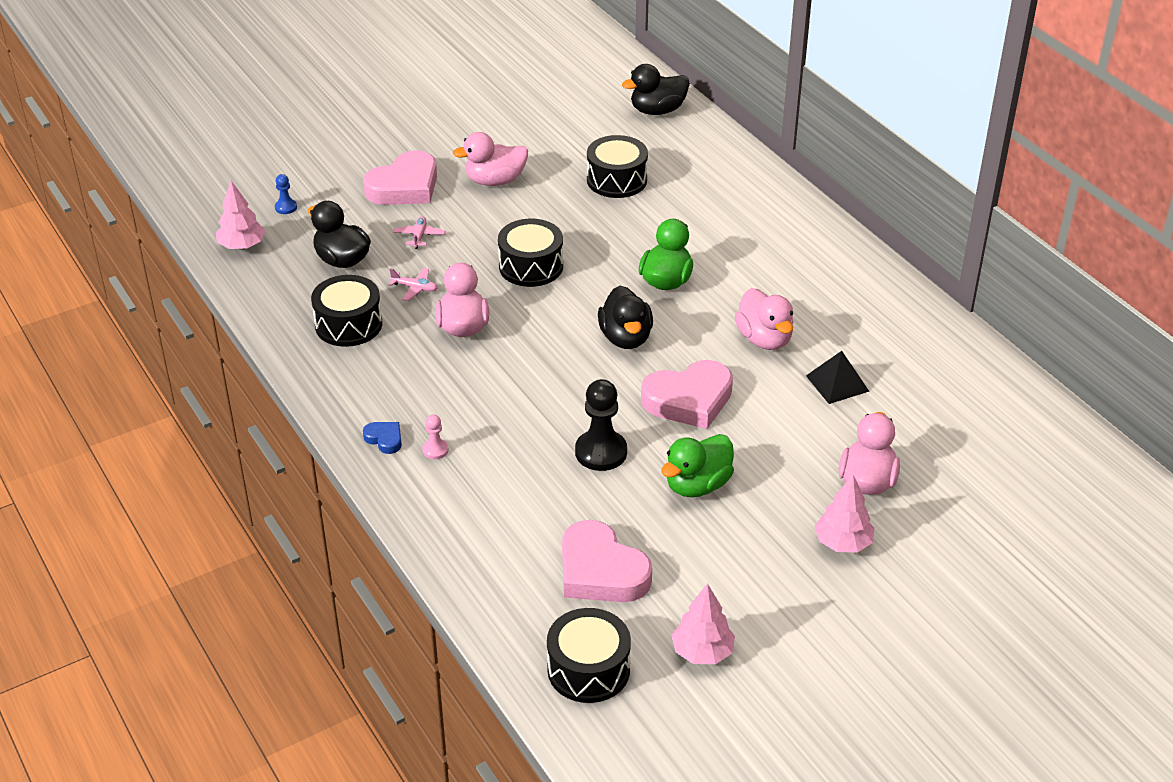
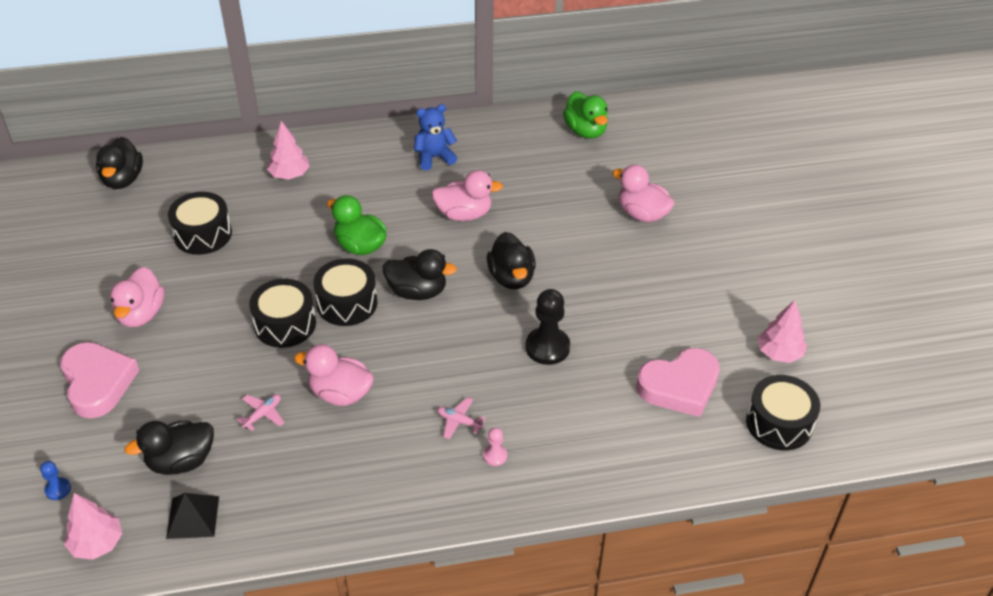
camera: 70 degrees left, 5 degrees up
(348, 324) = (285, 479): black drum -> black drum (347, 303)
(384, 439) = (463, 489): blue heart -> none
(419, 236) = (186, 391): pink plane -> pink plane (459, 421)
(689, 400) = (511, 277): pink heart -> black duck
(697, 485) = (609, 302): green duck -> green duck (585, 131)
(837, 383) = (533, 193): black pyramid -> black pyramid (192, 517)
(840, 292) = (434, 157): none -> blue teddy bear
(842, 543) = (697, 246): pink tree -> pink tree (289, 175)

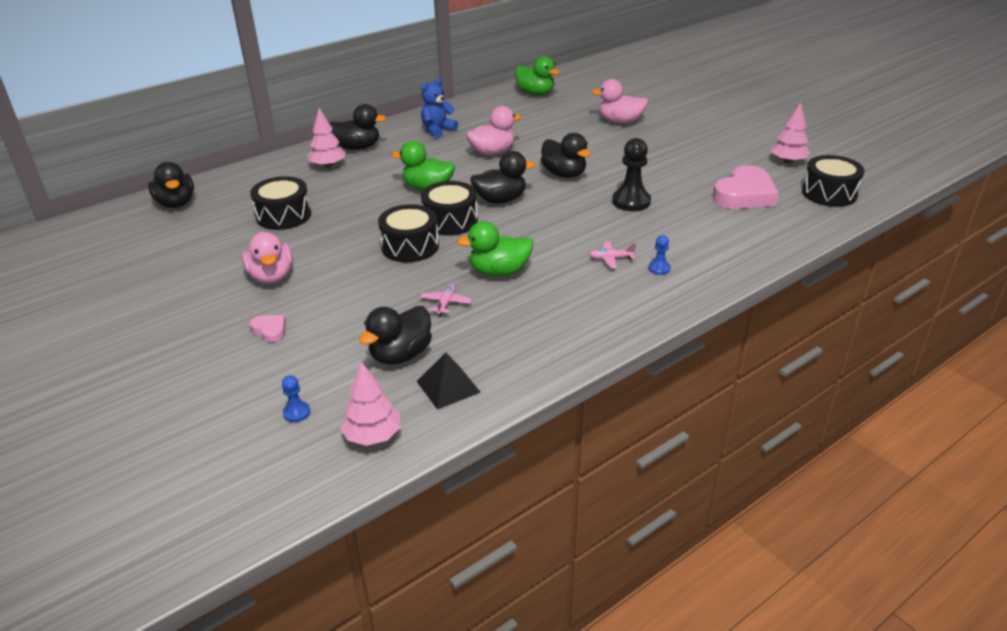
camera: 25 degrees left, 10 degrees down
(98, 383) = (270, 330): pink heart -> pink heart, size x0.46
(336, 156) = (357, 147): none -> black duck
(340, 393) = (499, 271): pink duck -> green duck
(495, 456) = (659, 268): pink pawn -> blue pawn

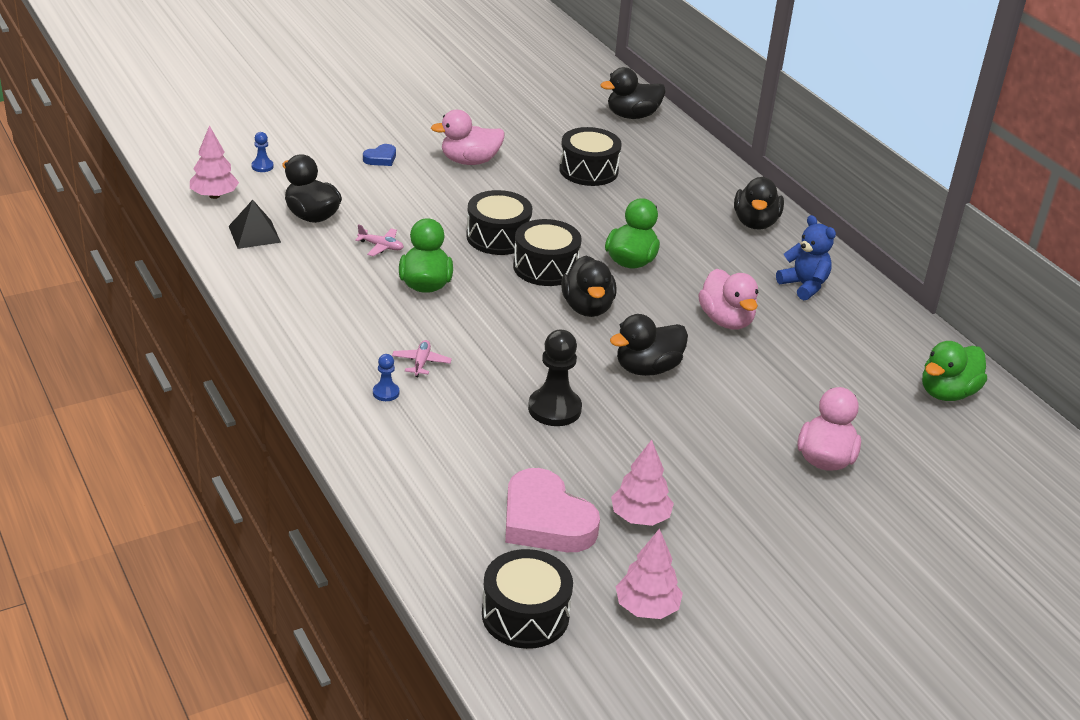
camera: 95 degrees right, 0 degrees up
(270, 330) = (381, 158): pink heart -> blue heart
(328, 166) = (706, 201): pink tree -> pink tree (640, 517)

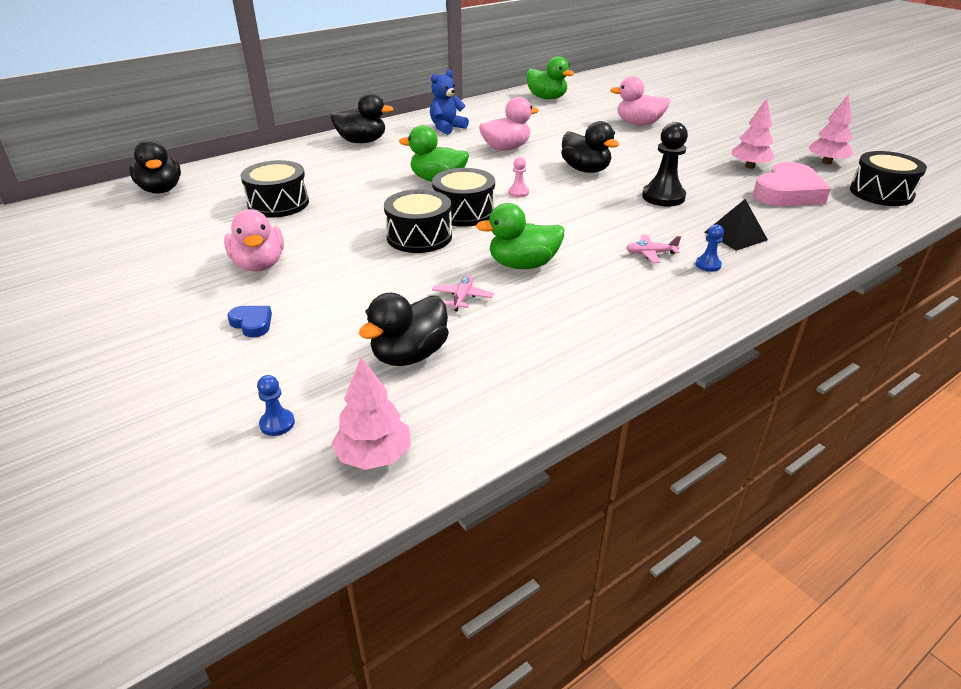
camera: 95 degrees left, 0 degrees up
(254, 234) = (469, 394): black pyramid -> black pyramid (735, 236)
(587, 308) = (518, 193): black duck -> pink pawn

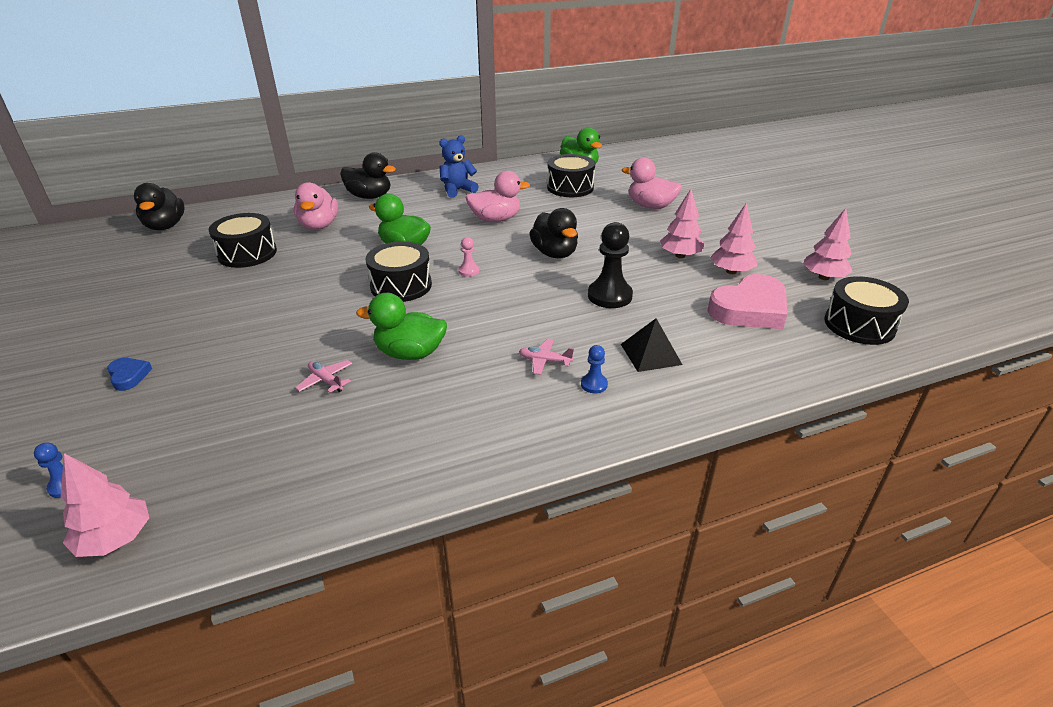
camera: 15 degrees right, 0 degrees up
(259, 265) = (182, 315): pink duck -> pink duck (319, 226)
(409, 355) = (231, 435): black duck -> none
(419, 236) = (340, 307): black drum -> black drum (570, 187)
(462, 297) = (326, 381): pink plane -> pink plane turned 75 degrees counterclockwise
(697, 159) = (680, 256): none -> pink tree

